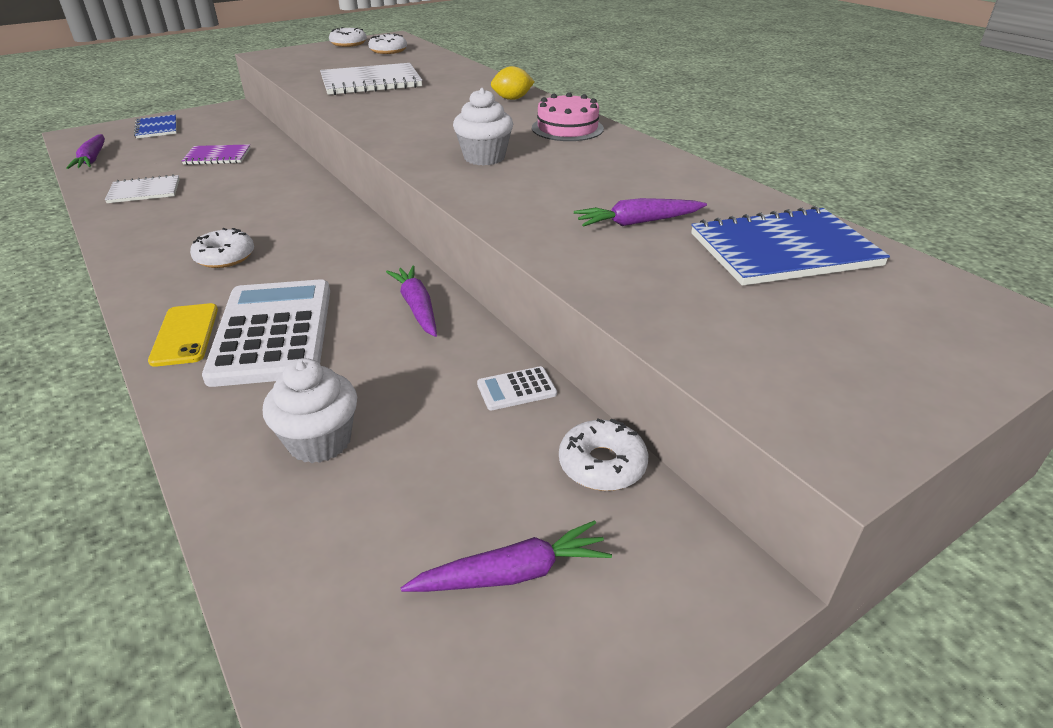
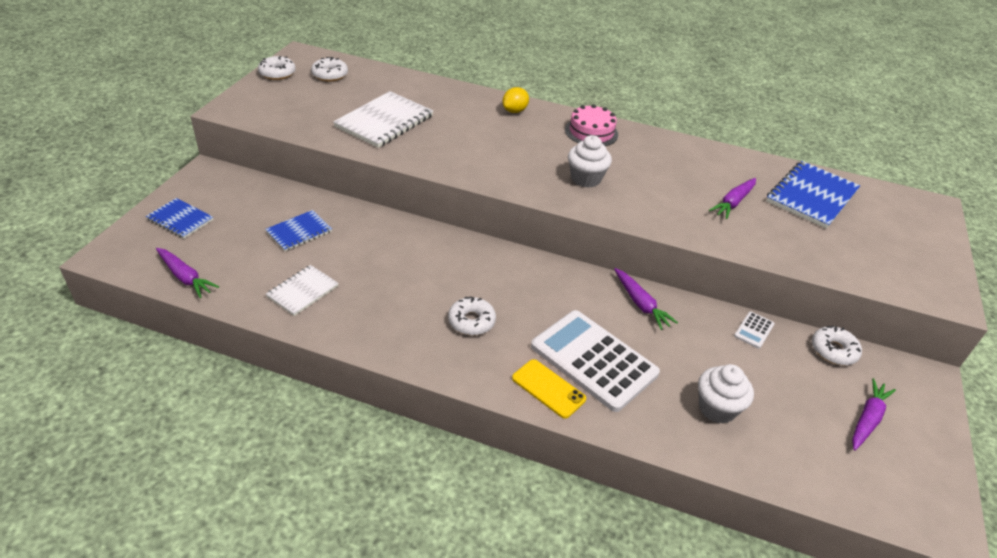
camera: 40 degrees left, 5 degrees up
(217, 156) = (299, 232): purple notebook -> blue notebook
(417, 307) = (640, 304): purple carrot -> purple carrot turned 150 degrees counterclockwise

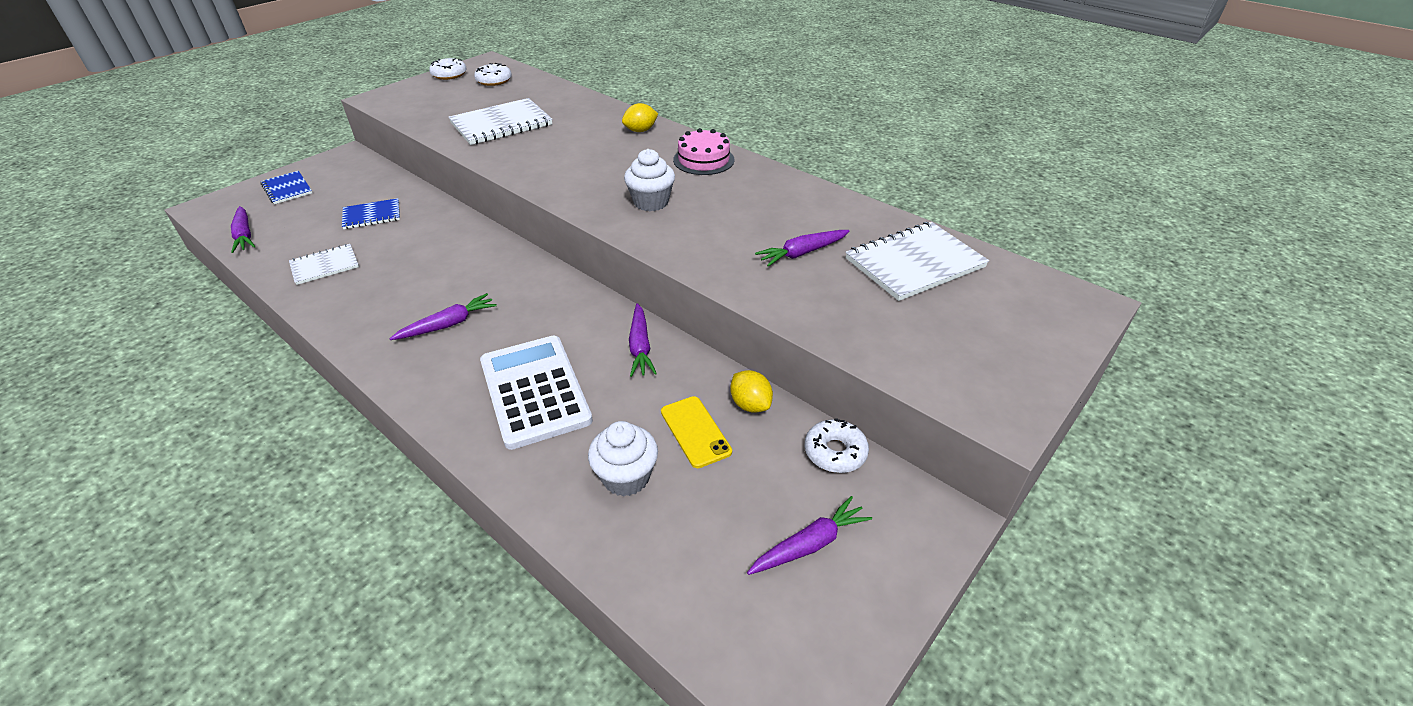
camera: 25 degrees right, 0 degrees up
(471, 321) = (448, 325): white donut -> purple carrot
(548, 388) = (460, 407): yellow phone -> yellow phone (695, 431)
(754, 330) = (750, 404): white calculator -> yellow lemon
(812, 196) = (914, 263): blue notebook -> white notebook

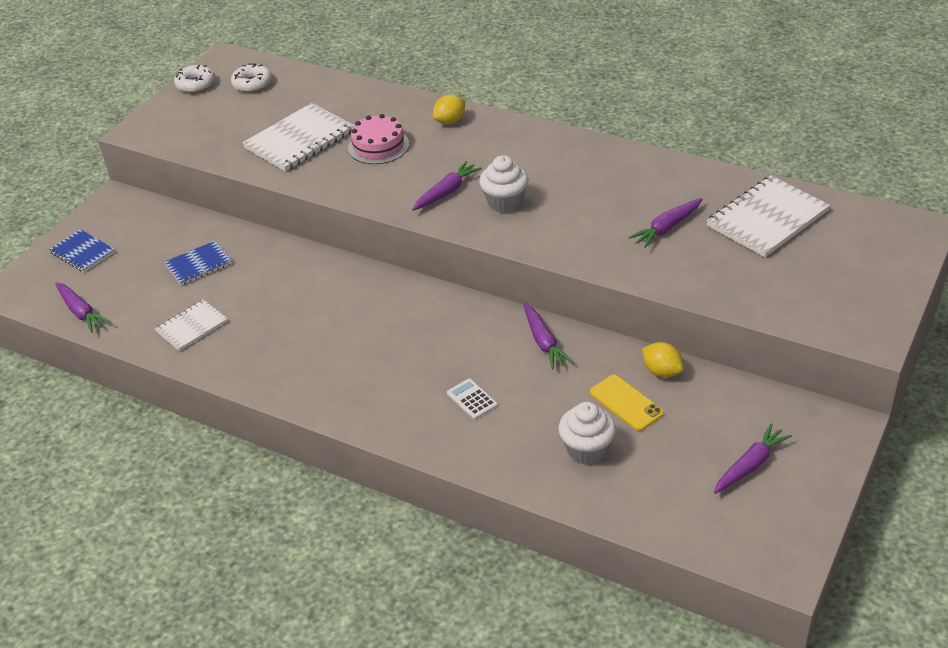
camera: 10 degrees left, 0 degrees up
(448, 325) = (355, 358): purple carrot -> purple carrot (446, 192)
(534, 391) = (472, 399): white calculator -> white calculator, size x0.40
(703, 160) = (531, 145): pink cake -> pink cake (378, 146)
(835, 452) = (745, 394): white donut -> none

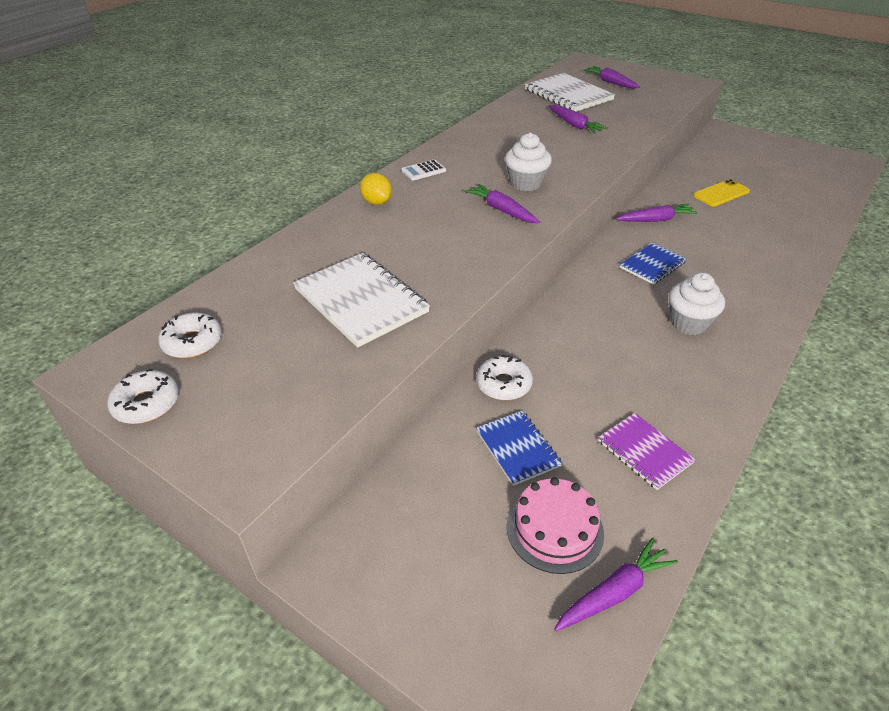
camera: 85 degrees left, 0 degrees up
(82, 252) = (460, 605): blue notebook -> blue notebook (652, 265)
(192, 327) = (644, 452): white notebook -> purple notebook
(265, 252) = (504, 384): none -> white donut
(378, 146) = (402, 245): pink cake -> pink cake (554, 529)
(472, 399) = (732, 257): white calculator -> white calculator (423, 171)
(587, 450) = (775, 212): white cupcake -> white cupcake (689, 323)
(662, 371) = (684, 178): yellow lemon -> none
(750, 465) = (770, 160): purple carrot -> purple carrot (610, 83)

